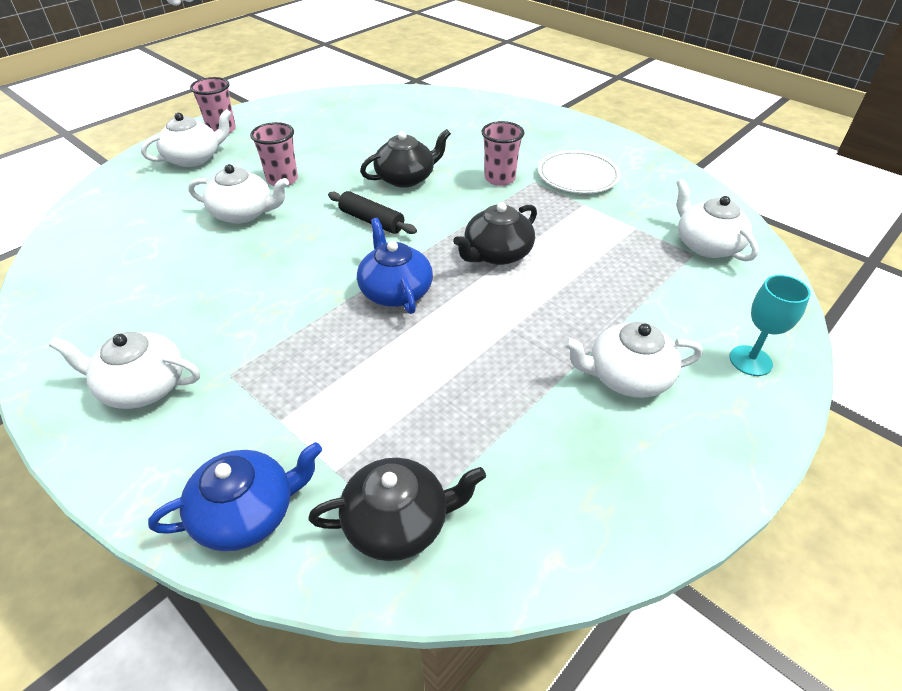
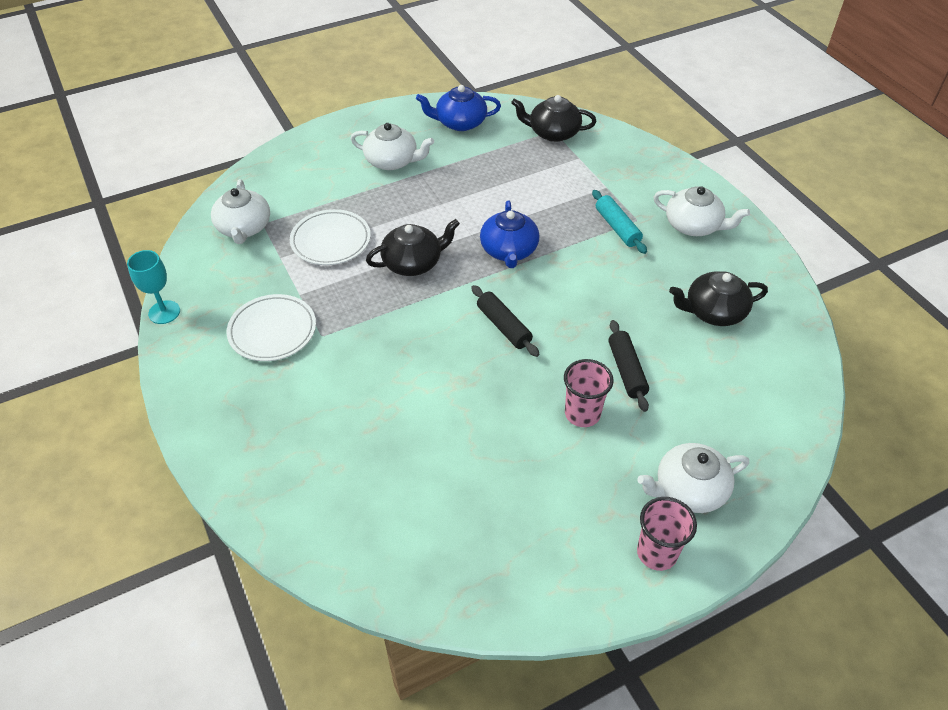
camera: 160 degrees left, 5 degrees up
(243, 213) = (626, 370): white teapot -> black rolling pin
(247, 513) = (626, 152): blue teapot -> blue teapot (460, 122)
(258, 355) = (617, 227): none -> turquoise rolling pin
(406, 178) = (447, 378): black teapot -> black teapot (714, 311)
(499, 178) = (351, 349): pink cup -> none
(603, 254) = (331, 241): none -> white plate
(750, 361) = (312, 152): turquoise goblet -> turquoise goblet (164, 312)

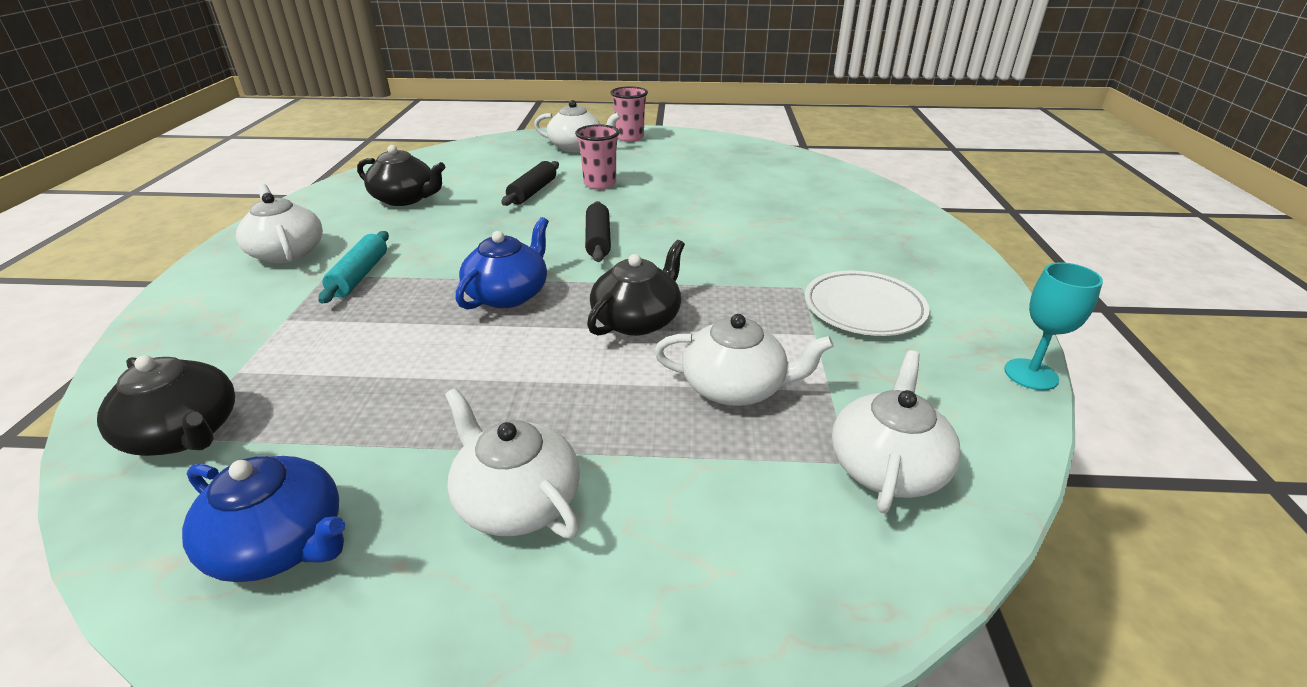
camera: 150 degrees left, 15 degrees down
(331, 241) = (735, 387): white plate -> white teapot
(413, 262) = (637, 320): black teapot -> black teapot turned 120 degrees clockwise

